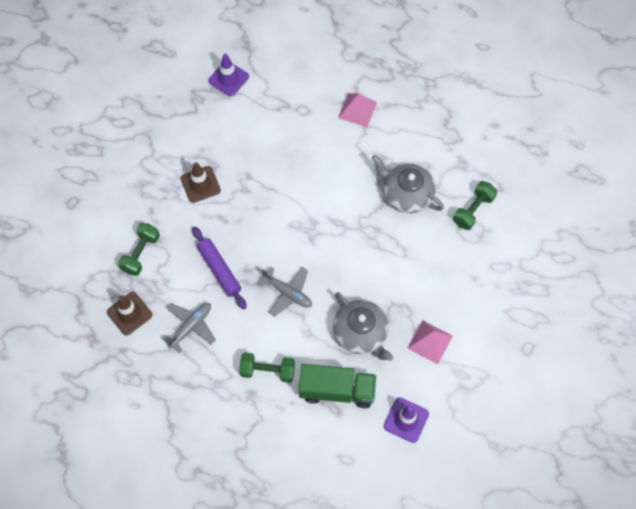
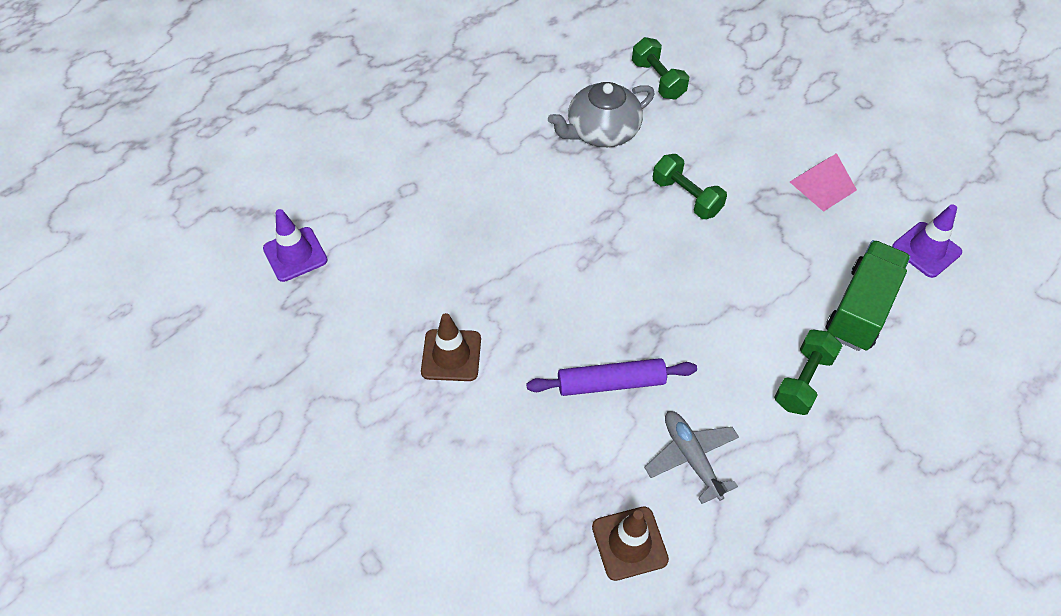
camera: 65 degrees left, 10 degrees down
(141, 254) = (528, 485): green dumbbell -> green dumbbell (686, 197)
(287, 293) = (687, 311): grey plane -> none
(357, 110) = (447, 133): pink pyramid -> none
(361, 333) = (784, 251): grey teapot -> none

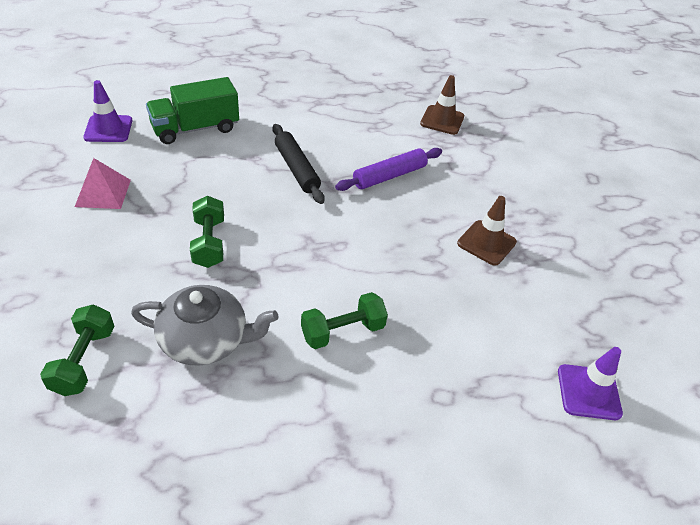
camera: 150 degrees left, 10 degrees down
(611, 383) = (389, 176): purple rolling pin -> purple rolling pin turned 60 degrees counterclockwise
(691, 458) = (377, 128): grey plane -> none
(707, 325) = (297, 169): none -> black rolling pin
(803, 381) = (276, 122): green dumbbell -> green dumbbell (342, 331)

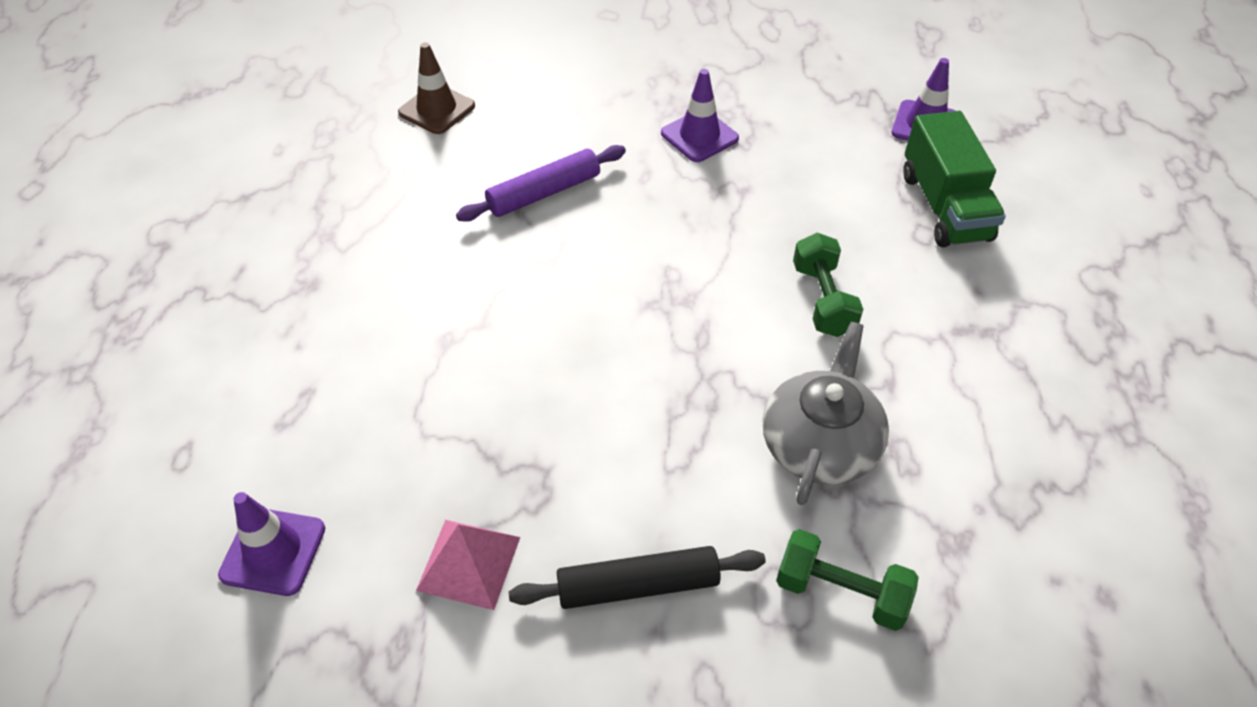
camera: 70 degrees left, 5 degrees up
(195, 128) = (331, 411): green truck -> green truck (944, 206)
(209, 243) = (633, 421): green dumbbell -> none
(297, 169) = (493, 291): black rolling pin -> black rolling pin (638, 585)
(389, 176) = (544, 193): purple rolling pin -> purple rolling pin turned 75 degrees clockwise
(486, 243) = (699, 136): brown traffic cone -> purple traffic cone

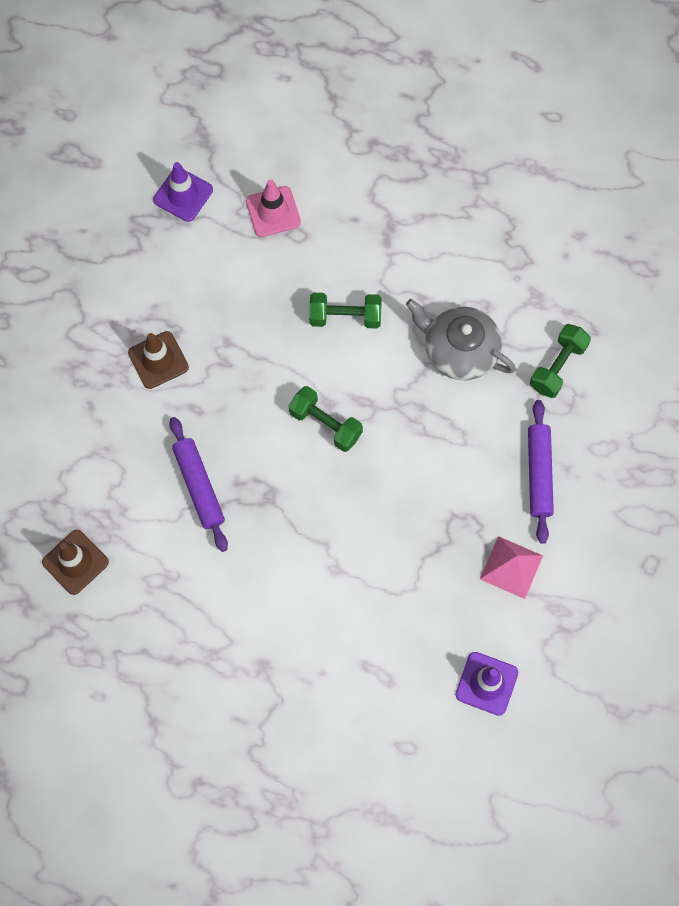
camera: 80 degrees left, 20 degrees up
(638, 585) = (538, 474): black rolling pin -> purple rolling pin
(656, 301) = (325, 424): none -> green dumbbell
(699, 136) = (158, 360): purple traffic cone -> brown traffic cone
(944, 206) = (273, 212): green truck -> pink traffic cone

